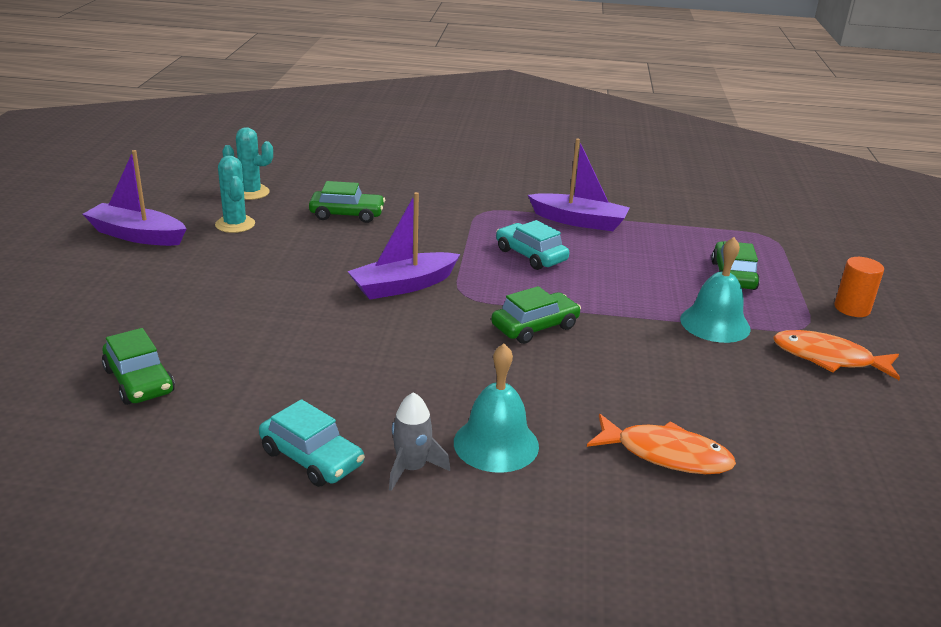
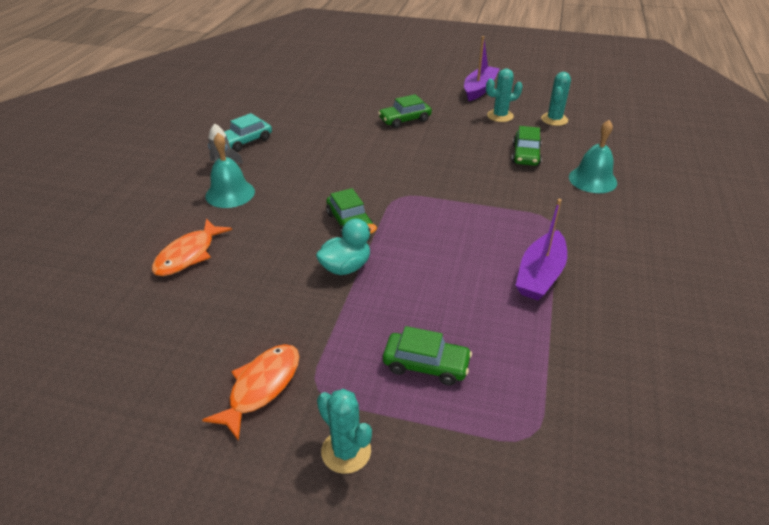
camera: 100 degrees right, 10 degrees up
(139, 381) = (324, 100): green car -> green car (405, 120)
(403, 286) = (413, 173): purple boat -> none
(530, 255) = (463, 235): turquoise car -> none
(623, 324) = (346, 267): none -> turquoise duck
(715, 323) = (336, 323): turquoise bell -> turquoise bell (592, 179)
(852, 308) = (346, 451): orange cylinder -> turquoise cactus

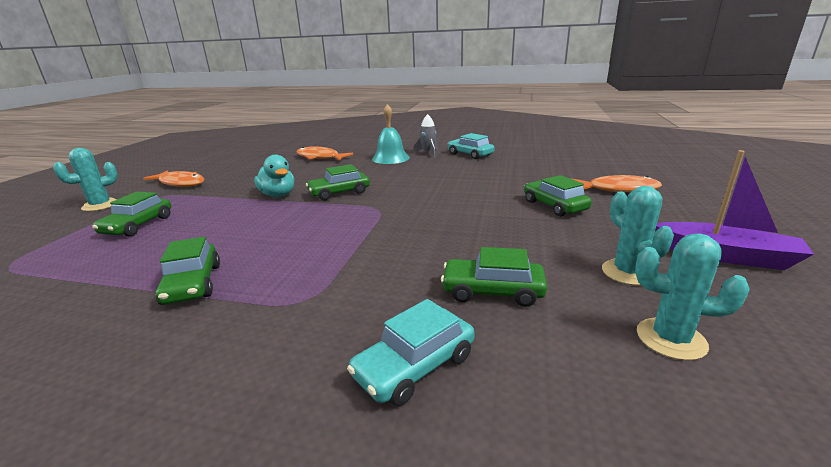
camera: 90 degrees right, 15 degrees down
(377, 93) = (618, 189): none -> orange fish
(540, 275) = (193, 284): purple boat -> green car
(592, 179) = (415, 366): turquoise bell -> turquoise car

